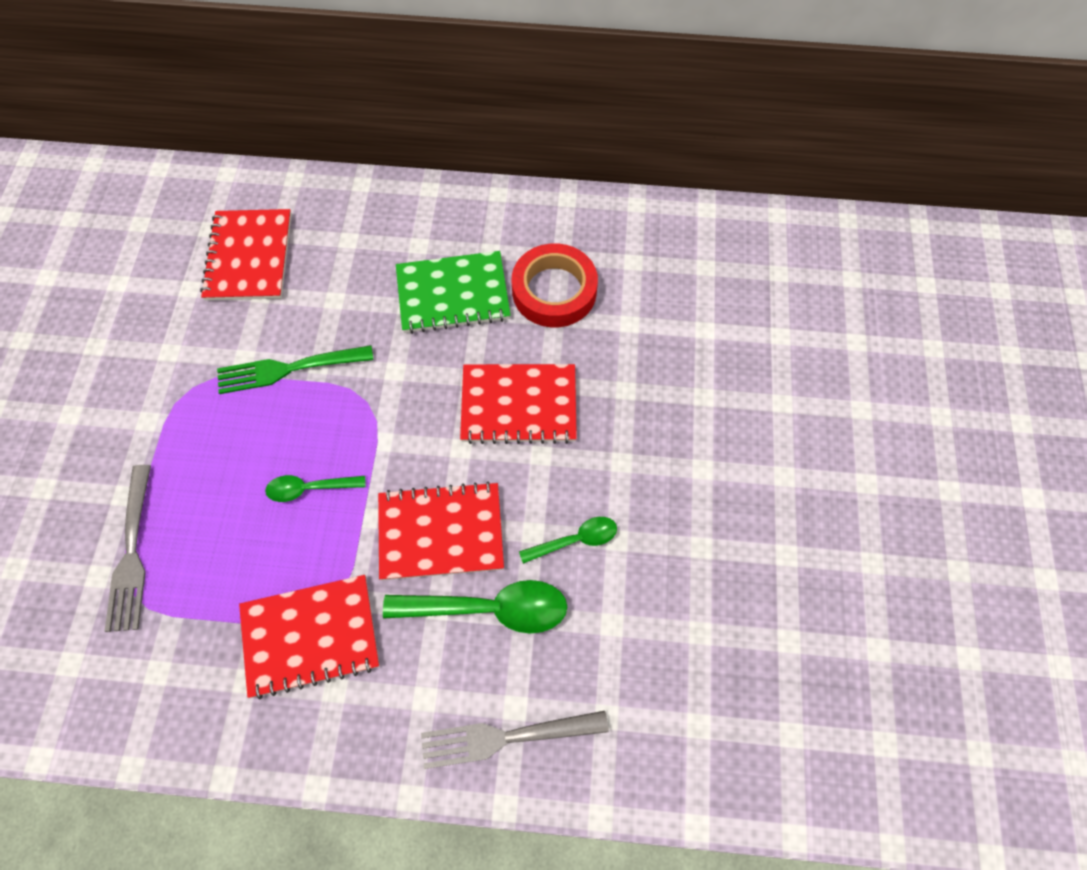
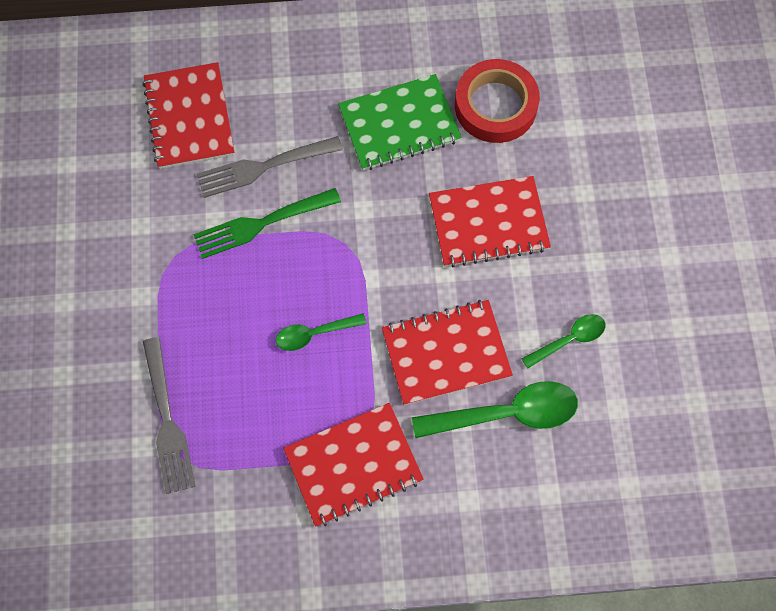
camera: 10 degrees left, 5 degrees up
(506, 737) = (547, 519): grey fork -> grey fork (263, 167)

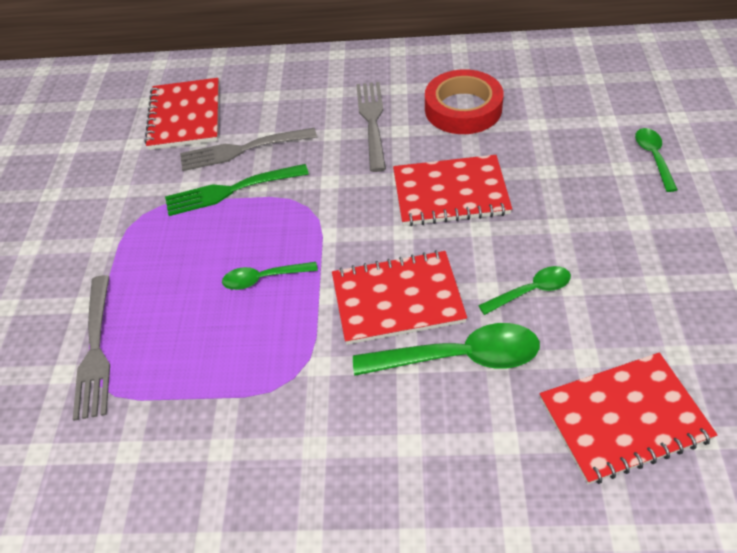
camera: 10 degrees right, 20 degrees down
(353, 465) = (282, 401): red notebook -> red notebook (624, 419)
(399, 124) = (372, 121): green notebook -> grey fork
(688, 173) = (653, 157): none -> green spoon

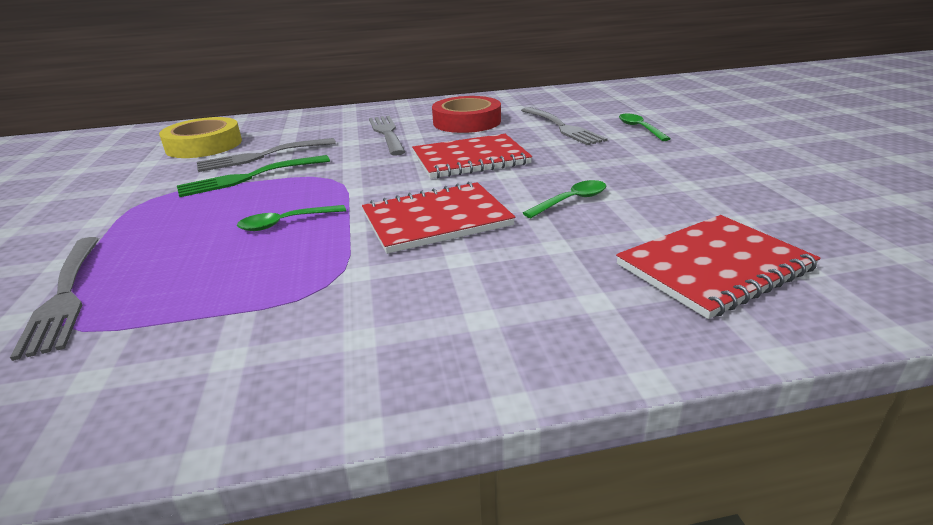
camera: 15 degrees left, 20 degrees down
(185, 116) = (204, 145): red notebook -> yellow tape
(459, 357) = (516, 248): green spoon -> none
(566, 140) = (562, 127): none -> grey fork

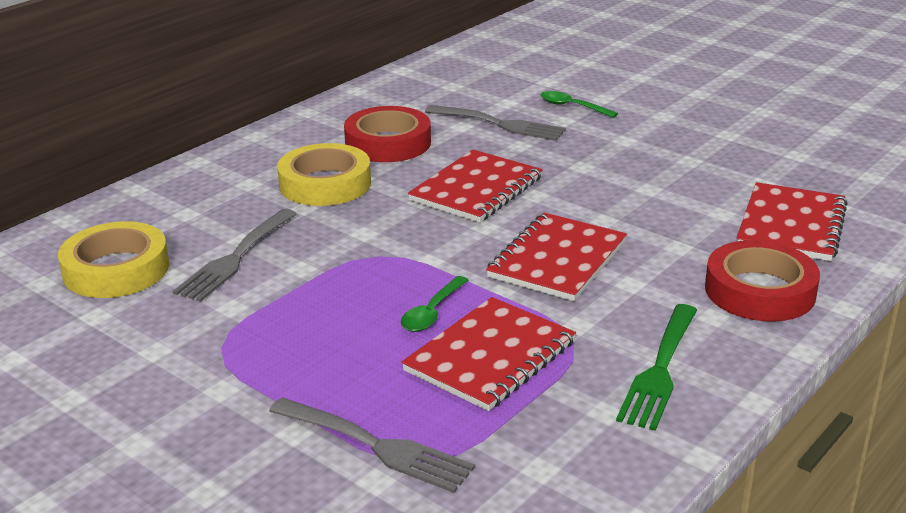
camera: 40 degrees left, 0 degrees up
(249, 177) = (282, 285): green fork -> green fork (659, 370)
(253, 269) = (490, 356): none -> red notebook
(387, 133) = (325, 184): grey fork -> yellow tape
(571, 201) = (631, 204): green spoon -> none
(571, 315) = (759, 291): none -> red tape

